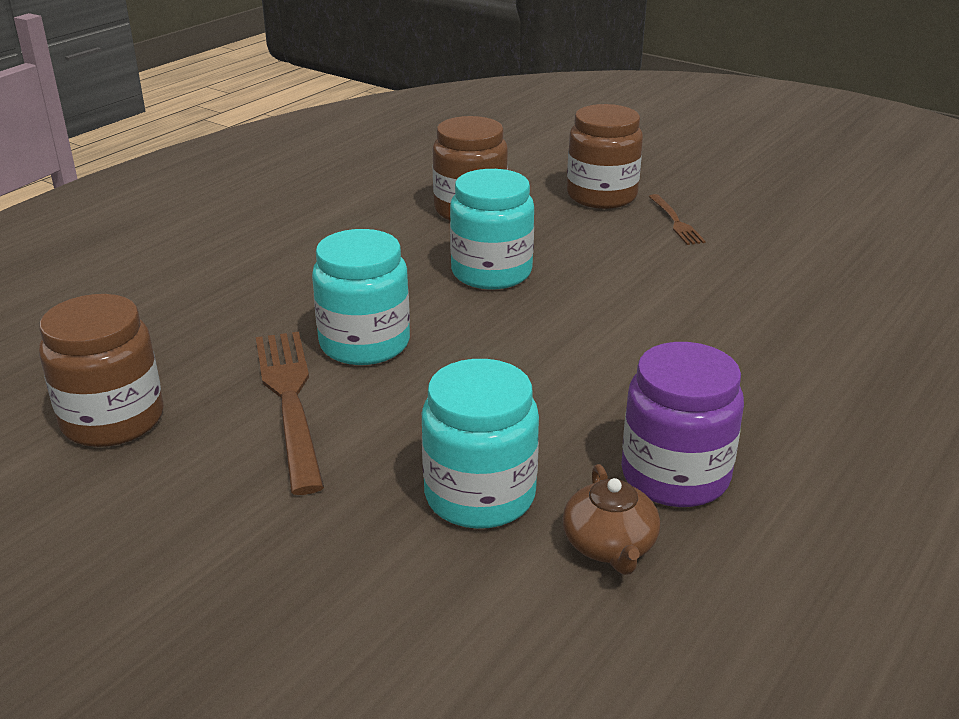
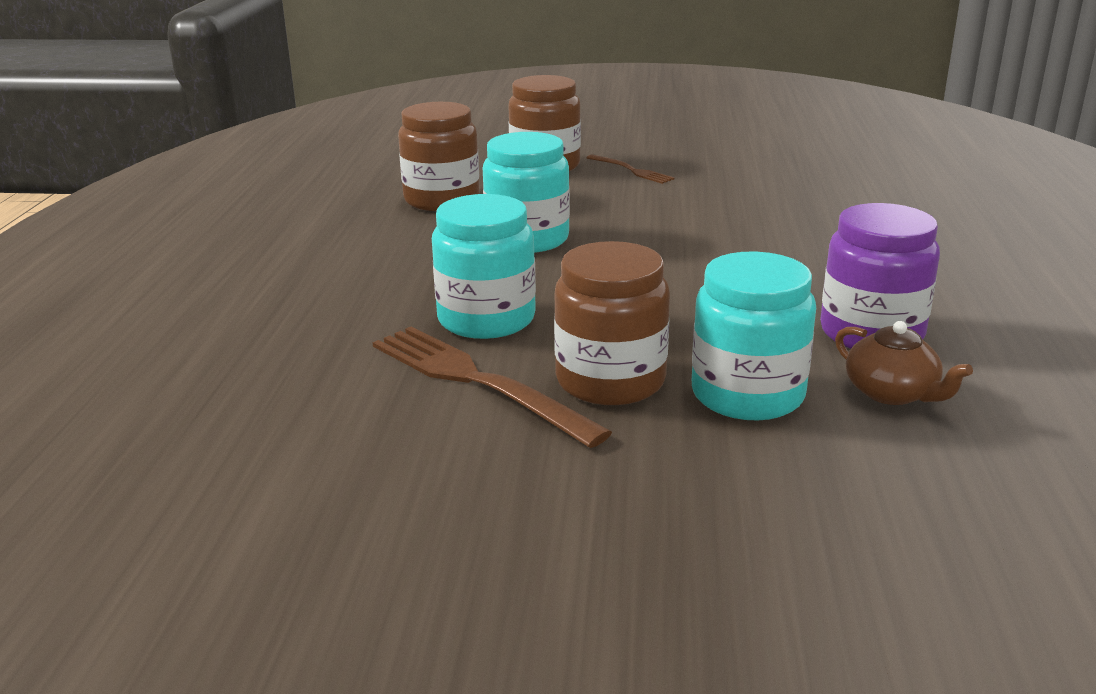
camera: 30 degrees left, 5 degrees down
(113, 420) = (310, 454): brown jar -> brown jar (610, 381)

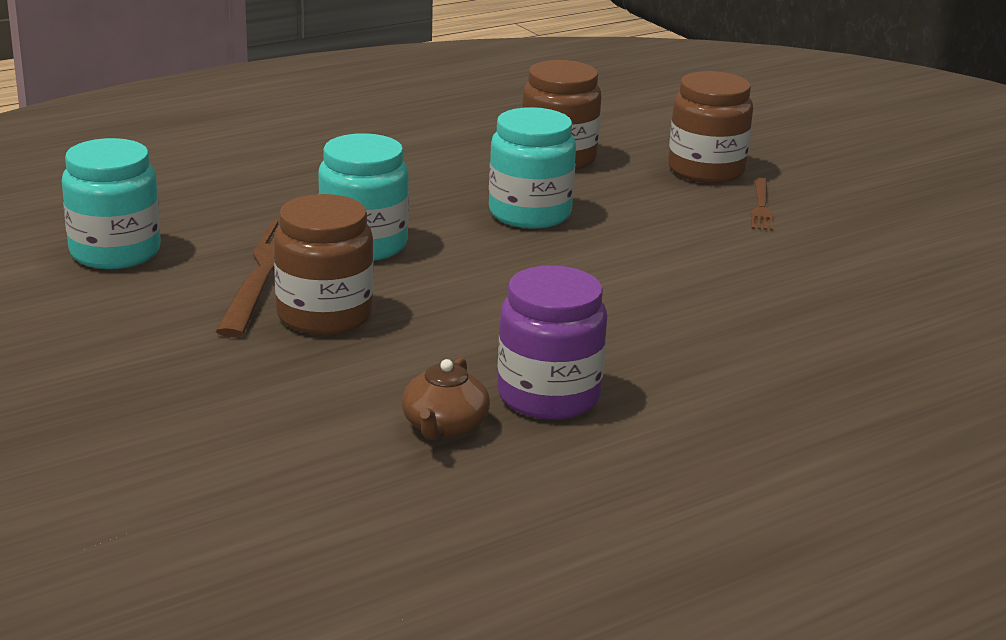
camera: 50 degrees right, 0 degrees up
(747, 394) = (367, 370): turquoise jar -> turquoise jar (115, 252)

